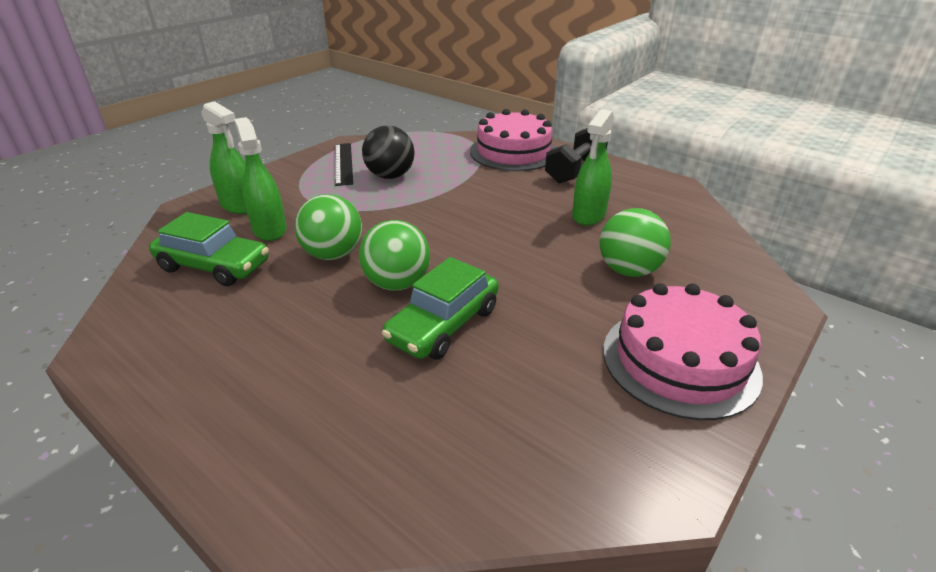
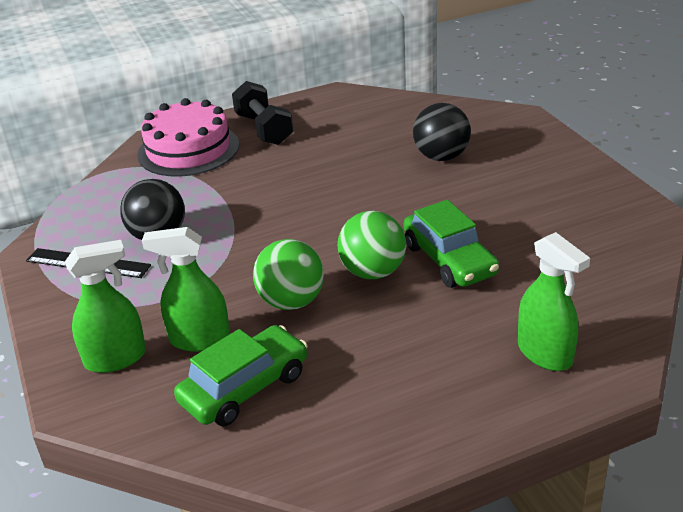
camera: 60 degrees left, 0 degrees up
(588, 215) = (348, 148): green spray bottle -> green spray bottle (545, 353)
(628, 270) = (441, 157): green ball -> black ball
(680, 361) = (553, 173): pink cake -> none

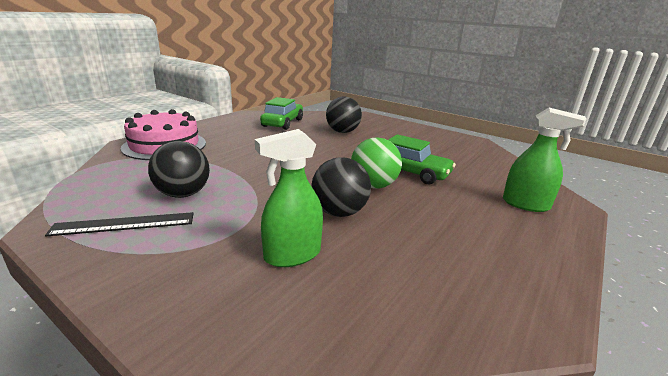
camera: 35 degrees left, 10 degrees down
(116, 358) = (221, 294): green spray bottle -> none
(245, 388) = (373, 280): green car -> green car (282, 123)
(264, 129) = (215, 131): black dumbbell -> none
(291, 302) = (339, 212): green ball -> black ball

